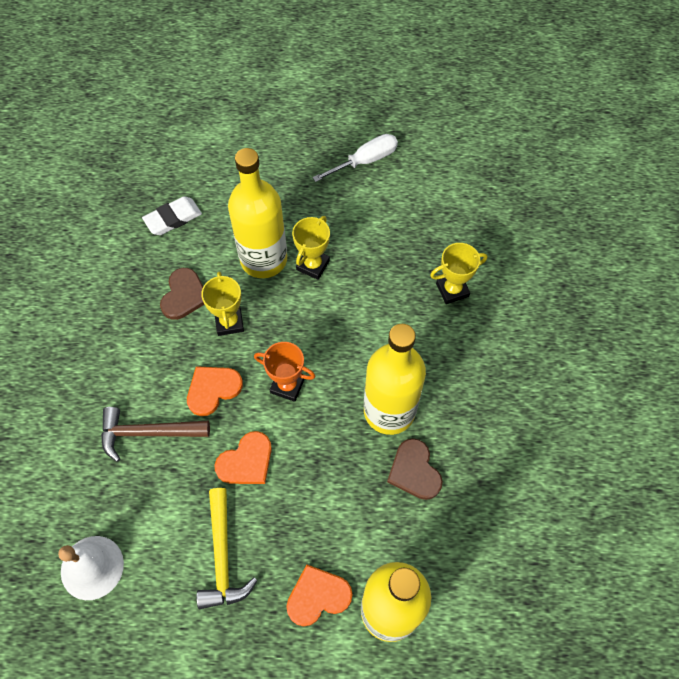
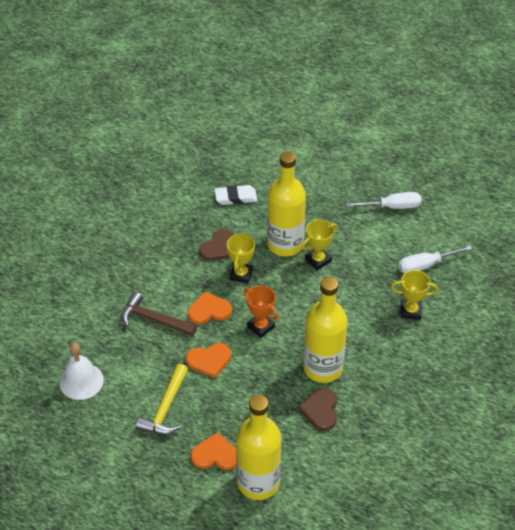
camera: 25 degrees right, 15 degrees down
(439, 223) = (425, 265): none -> white screwdriver

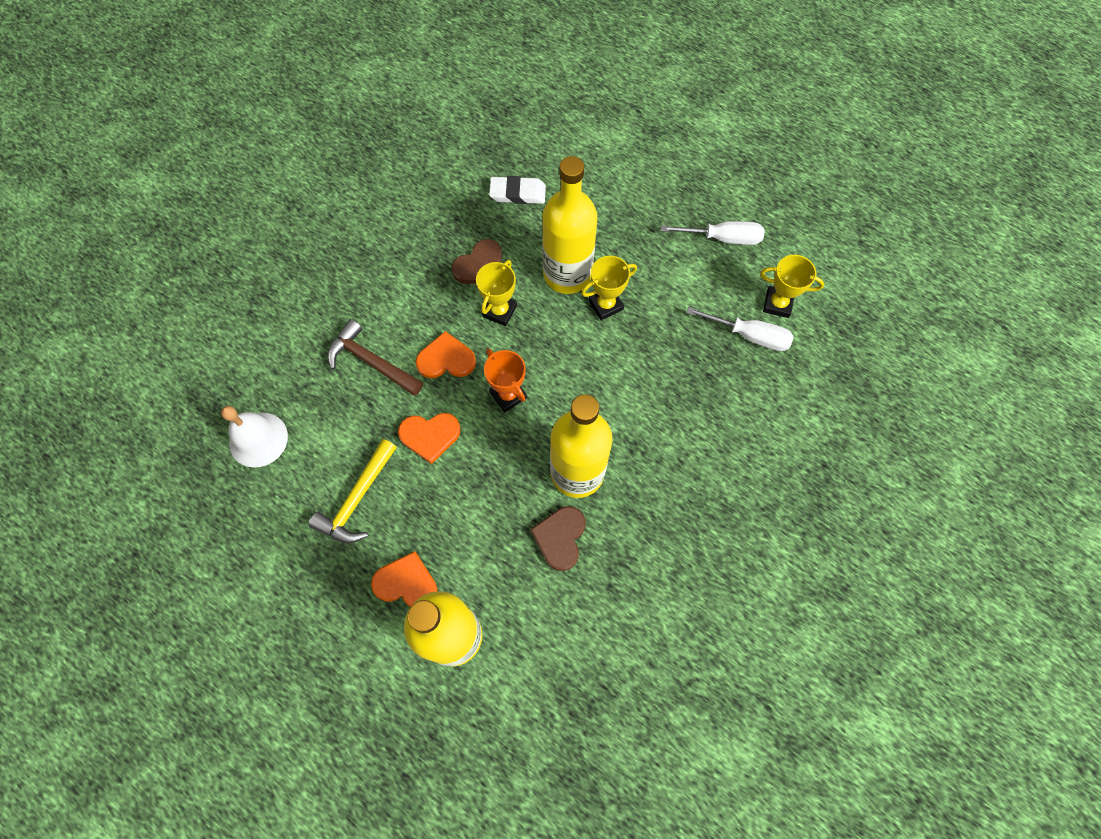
camera: 10 degrees right, 20 degrees up
(410, 311) = (714, 403): yellow trophy -> yellow trophy (777, 304)
(425, 265) = (749, 335): white screwdriver -> white screwdriver turned 150 degrees counterclockwise

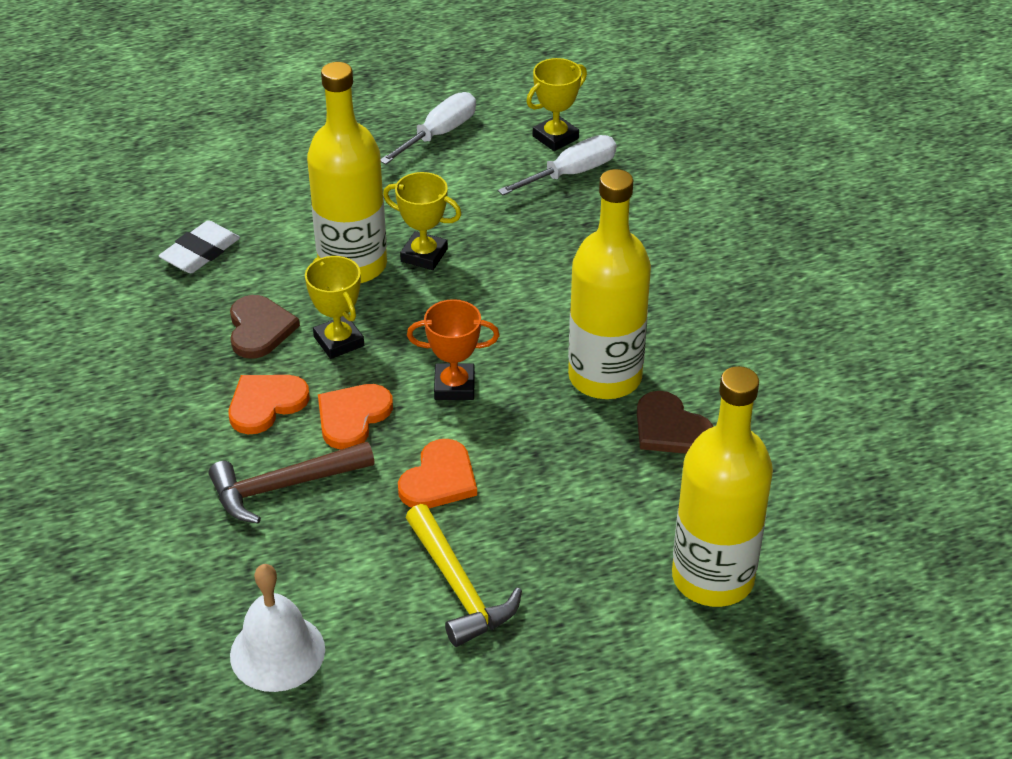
camera: 55 degrees left, 25 degrees down
(406, 582) = (610, 590): orange heart -> orange heart (266, 404)
(605, 305) = (424, 255): yellow trophy -> yellow trophy turned 75 degrees counterclockwise

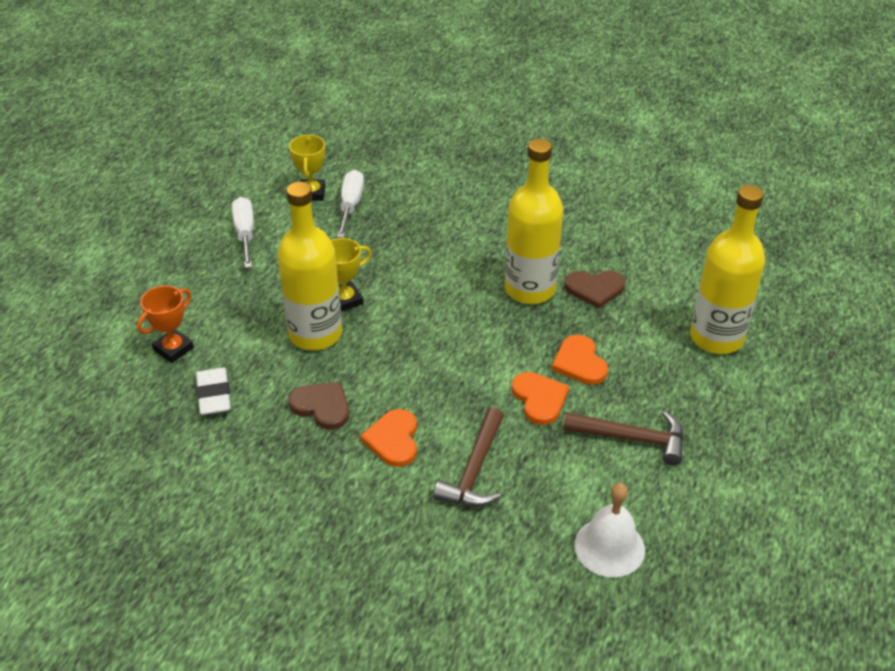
camera: 50 degrees left, 0 degrees up
(339, 341) = (376, 377): yellow trophy -> none
(352, 417) = (448, 407): orange heart -> orange heart (579, 362)
(454, 386) = (471, 350): orange trophy -> orange trophy (173, 349)
(458, 587) = (631, 438): yellow hammer -> brown hammer

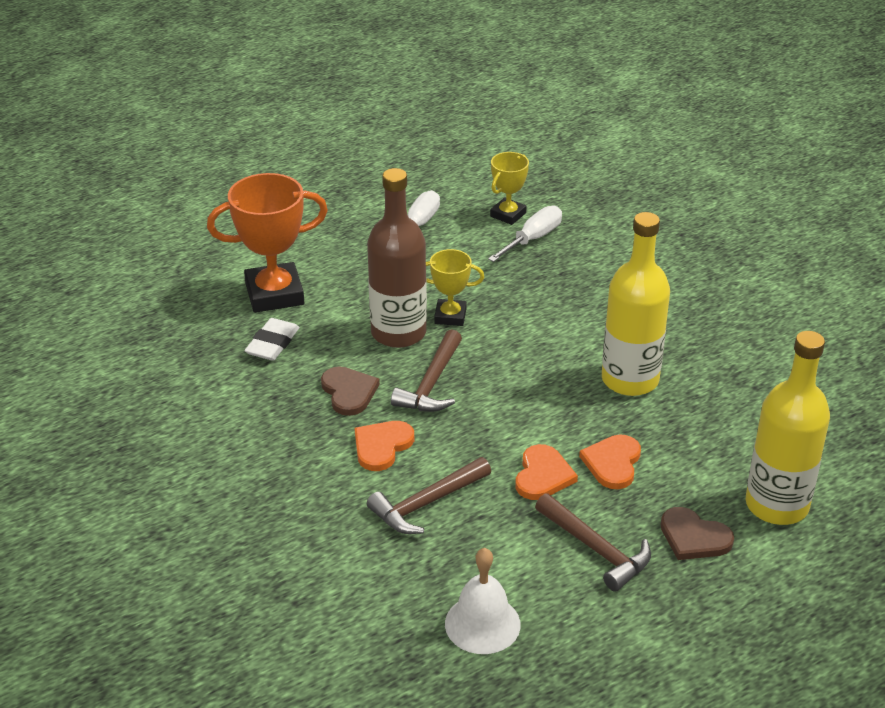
camera: 35 degrees right, 5 degrees down
(173, 349) = (274, 294): orange trophy -> orange trophy, size x1.80
(315, 334) = (398, 333): yellow bottle -> brown bottle
(383, 365) = (431, 383): none -> brown hammer
(595, 289) = (695, 407): brown heart -> brown heart (694, 537)

